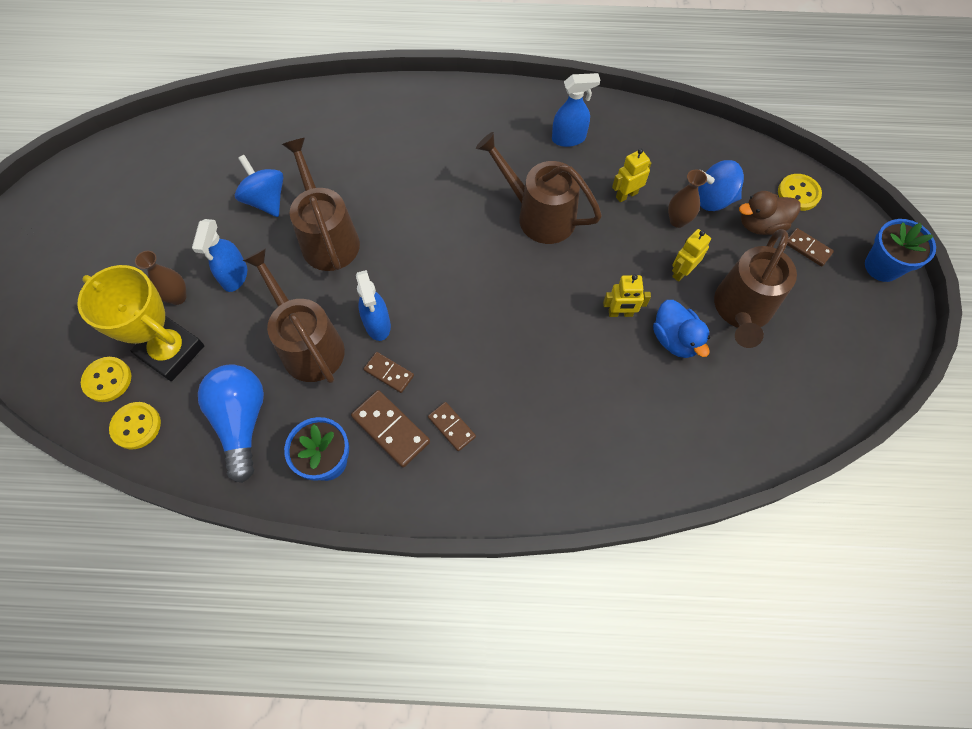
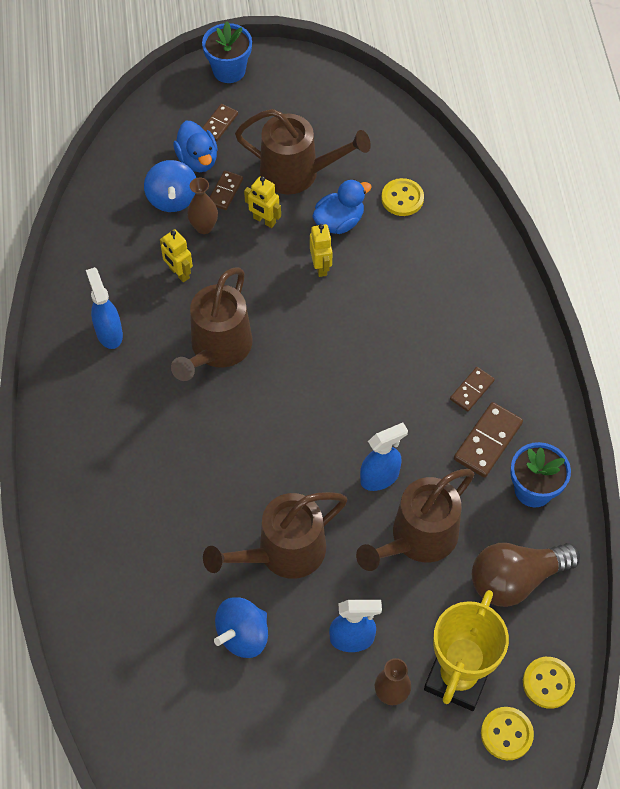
camera: 100 degrees left, 5 degrees down
(242, 421) = (516, 579): blue light bulb -> brown light bulb
(389, 373) = (430, 455): brown domino -> brown domino (225, 191)
(761, 225) = (198, 160): brown duck -> blue duck
(798, 193) = (155, 131): yellow button -> yellow button (402, 198)

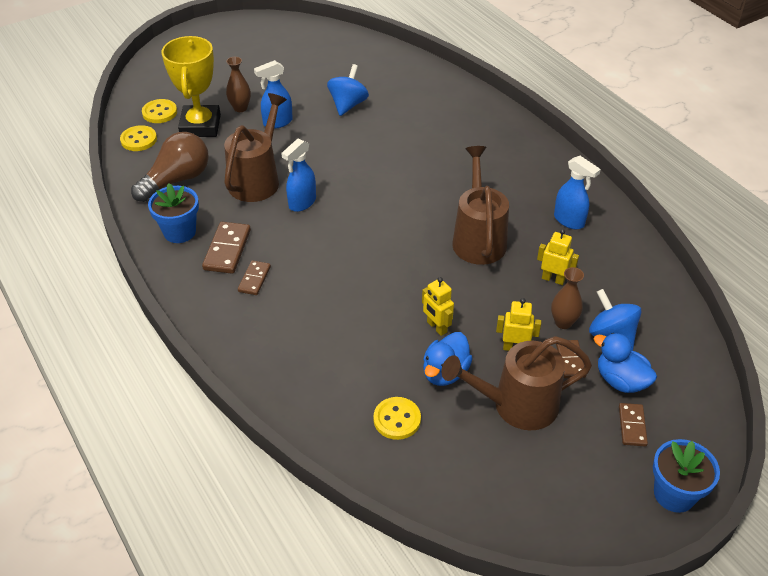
camera: 155 degrees right, 15 degrees down
(282, 553) = (347, 145): brown watering can -> none

